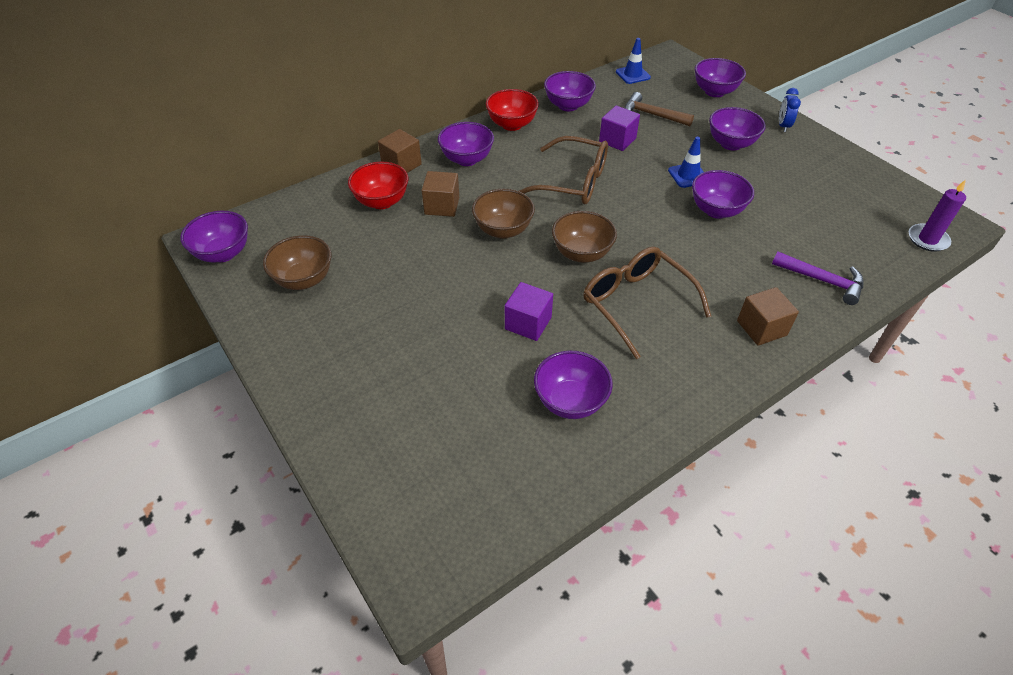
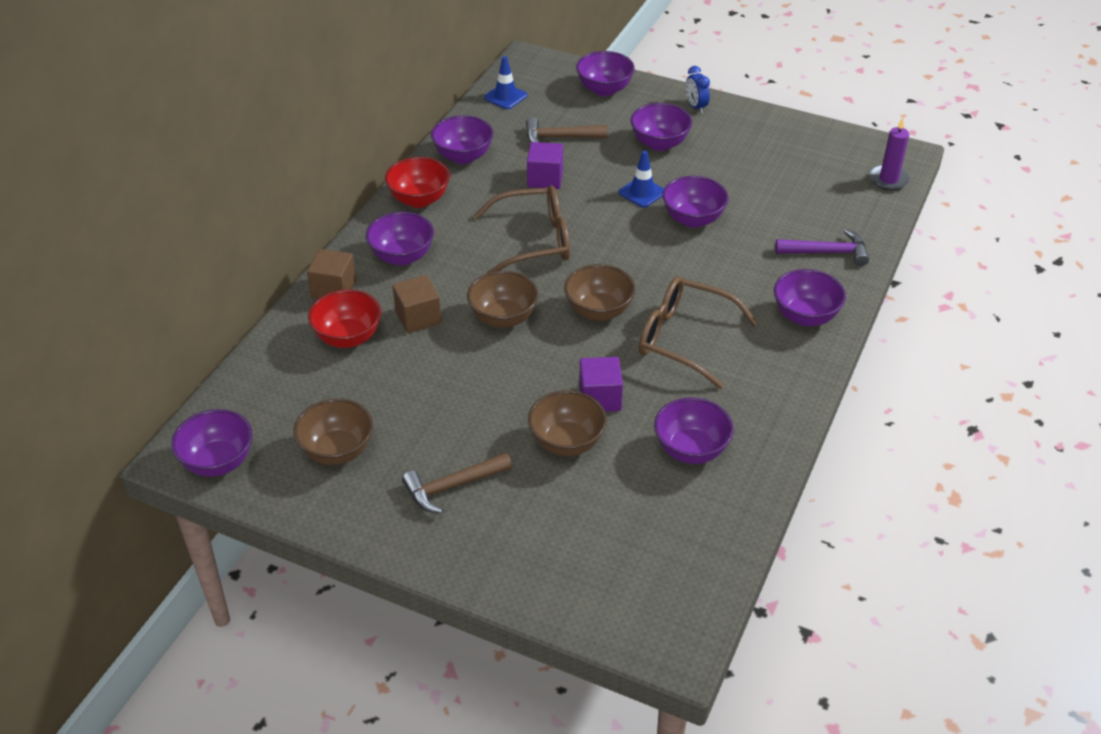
camera: 30 degrees left, 5 degrees down
(359, 343) = (452, 486): none -> brown hammer
(473, 348) = (567, 442): none -> brown bowl
(761, 328) = (805, 316): brown cube -> purple bowl

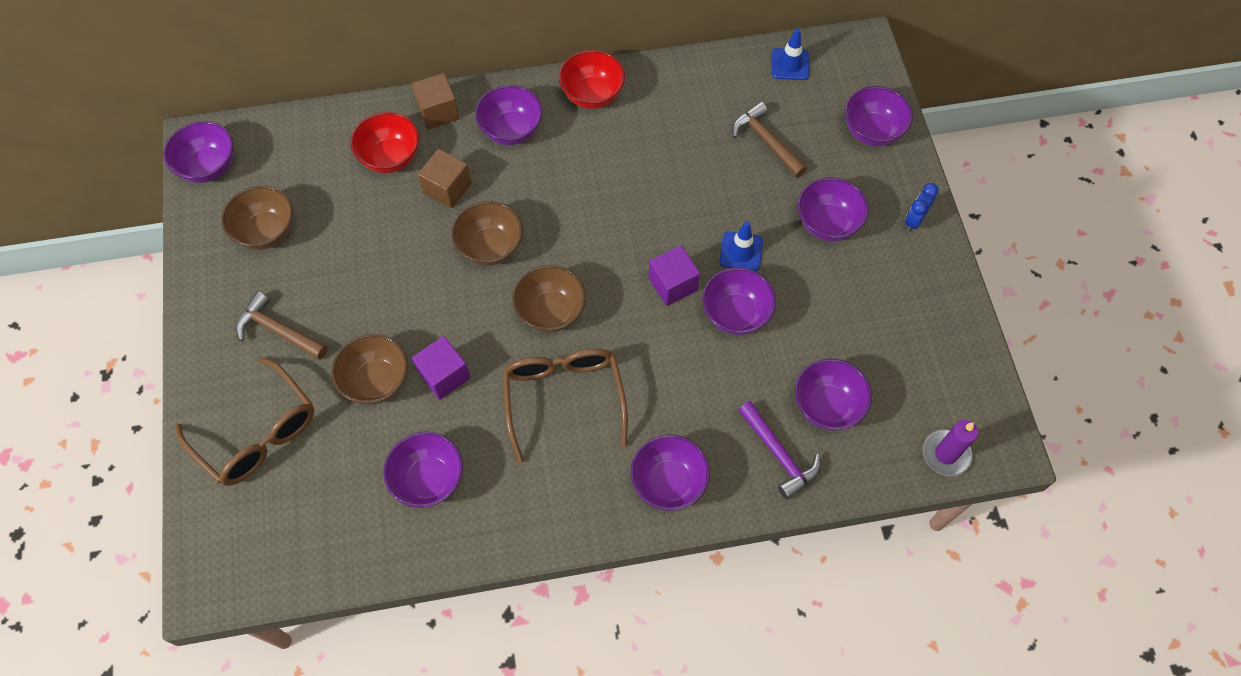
camera: 55 degrees right, 20 degrees up
(463, 156) = (676, 88): purple bowl -> purple bowl (827, 406)
(535, 240) = (606, 210): brown glasses -> brown glasses (258, 434)
(545, 178) = (697, 166): purple cube -> purple cube (673, 284)

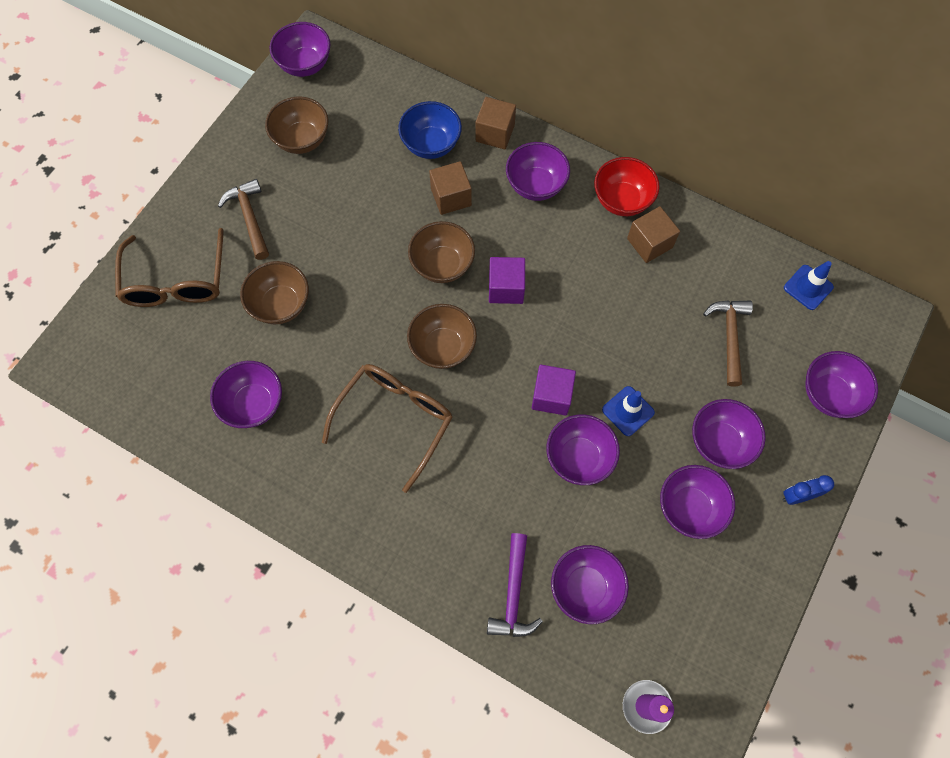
camera: 40 degrees right, 5 degrees up
(391, 158) = (431, 145): red bowl -> blue bowl
(444, 375) = (328, 336): purple cube -> purple cube (506, 288)
(643, 113) = (649, 243): none -> brown cube
(668, 482) = (413, 545): purple bowl -> purple bowl (689, 507)

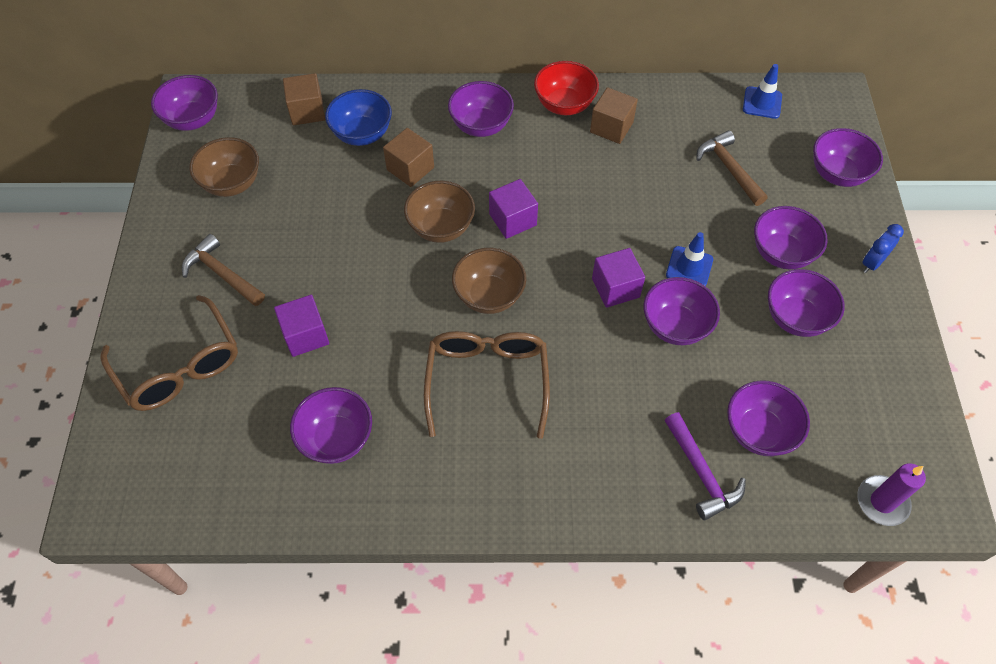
camera: 30 degrees left, 10 degrees down
(281, 304) = (305, 335): brown bowl -> purple cube
(495, 133) = (415, 100): brown cube -> brown cube (307, 111)

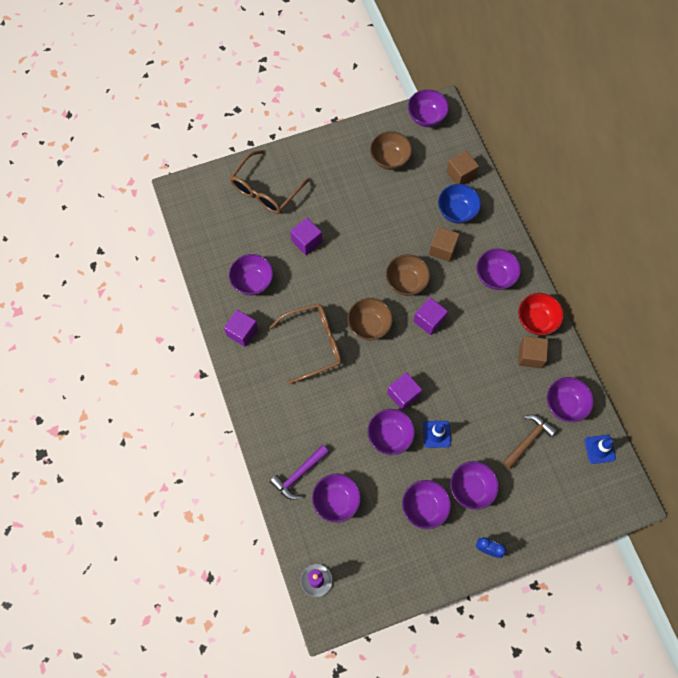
camera: 70 degrees right, 10 degrees up
(222, 274) = (328, 183): brown hammer -> none
(420, 484) = (242, 332): none -> purple cube
(837, 174) = (556, 513): purple bowl -> purple bowl (564, 405)

